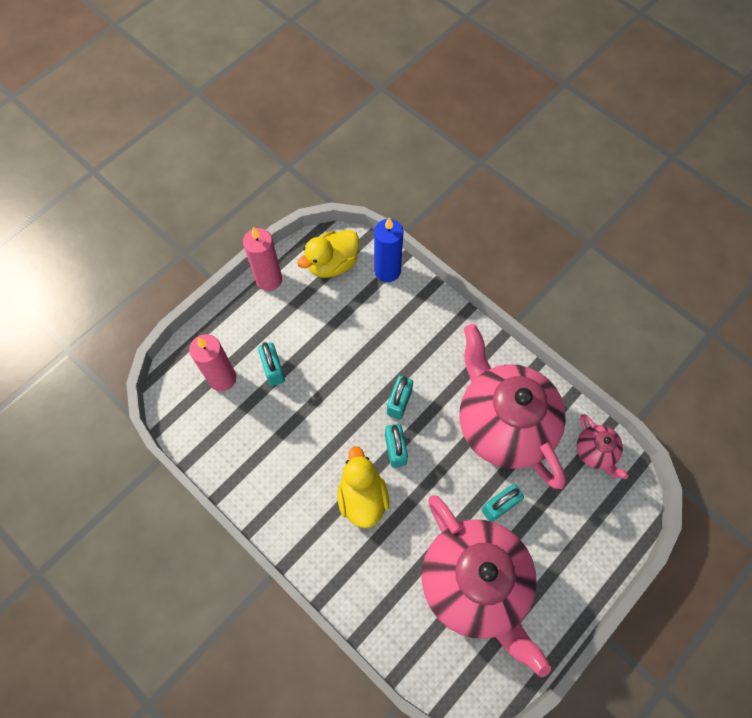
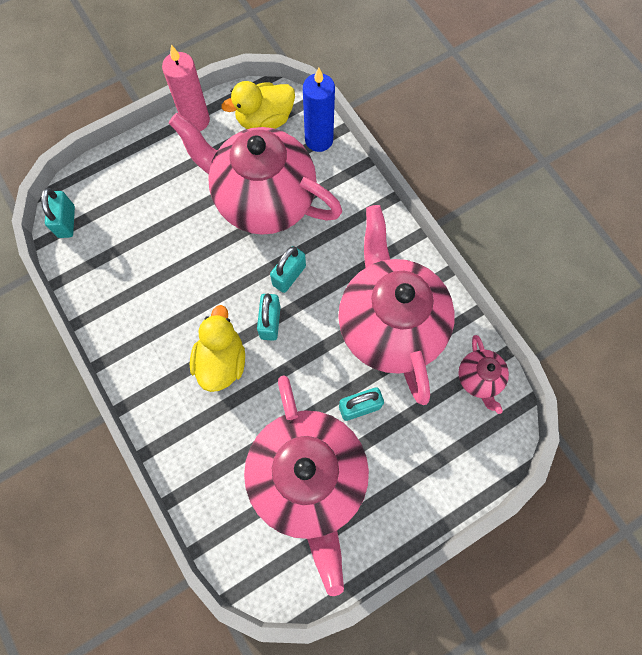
camera: 15 degrees right, 5 degrees up
(222, 378) = (119, 207): pink candle -> none
(273, 369) = (172, 211): turquoise padlock -> turquoise padlock (66, 222)
(354, 338) = (263, 200): none -> pink teapot

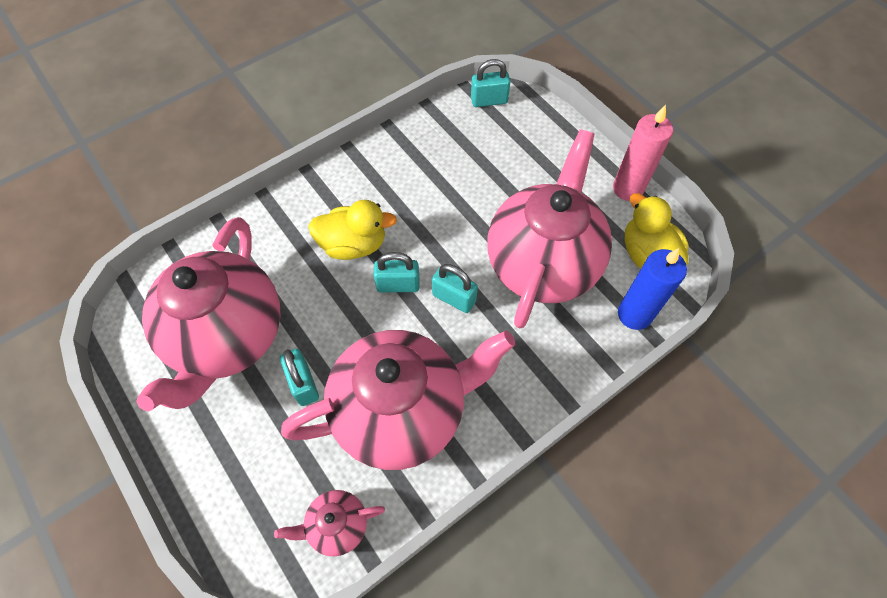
camera: 85 degrees right, 10 degrees down
(308, 478) = (228, 337): pink teapot -> pink teapot turned 60 degrees counterclockwise

